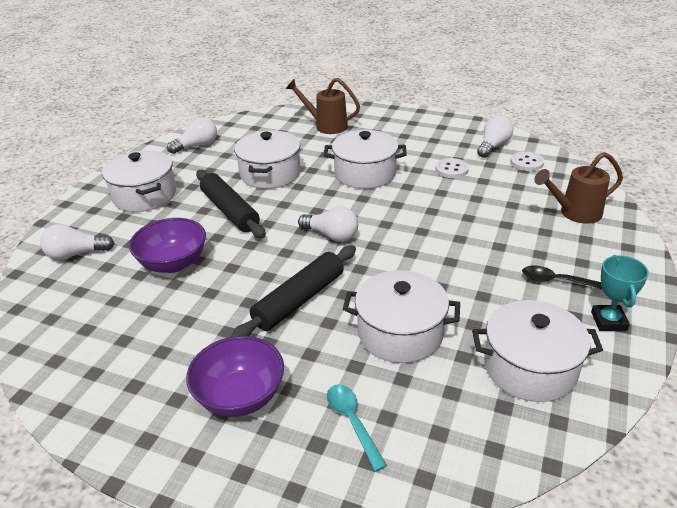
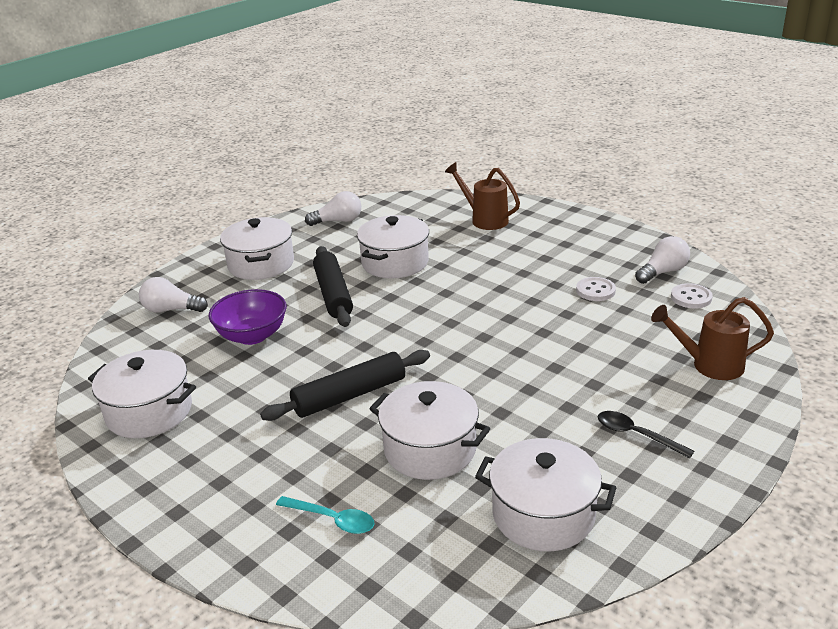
camera: 20 degrees right, 5 degrees down
(240, 396) = (245, 471): purple bowl -> none
(331, 235) = (420, 338): white light bulb -> none
(352, 422) = (332, 520): turquoise spoon -> turquoise spoon turned 120 degrees clockwise
(365, 174) = (495, 279): white pot -> white pot (149, 412)
(608, 321) = (665, 489): turquoise trophy -> none

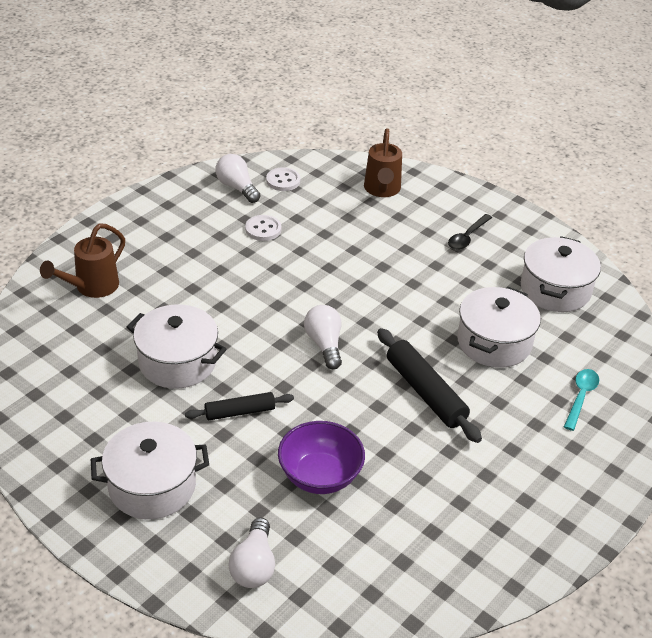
camera: 95 degrees left, 10 degrees up
(149, 412) = (458, 546): white pot -> none
(333, 294) = (240, 412): black rolling pin -> black rolling pin, size x0.62
(338, 221) = (50, 416): white light bulb -> white light bulb (324, 344)

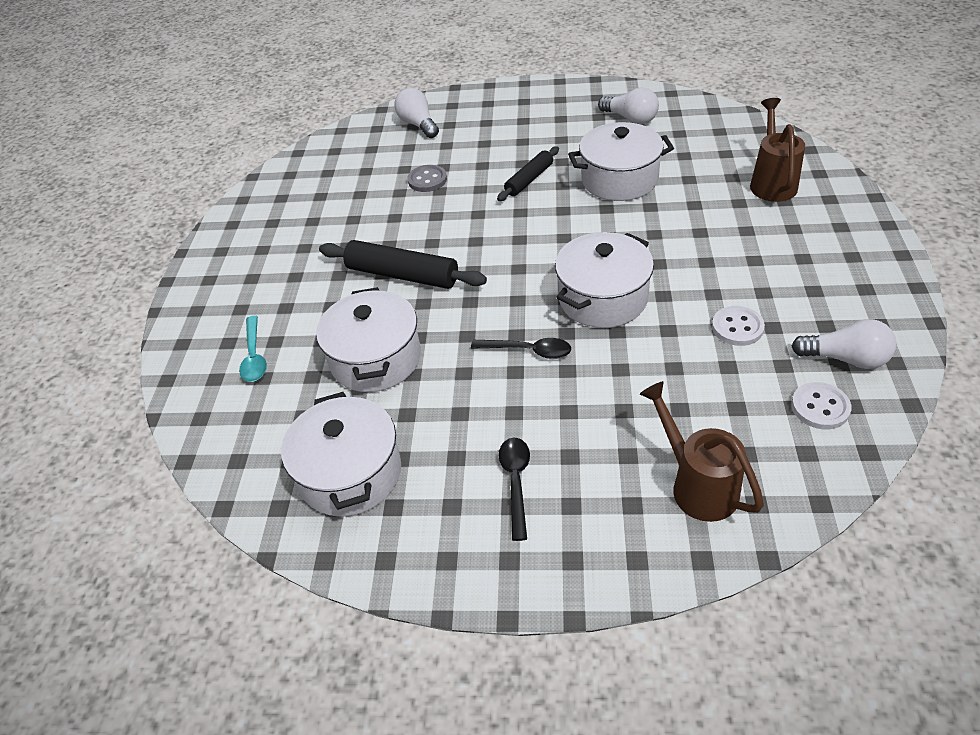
camera: 150 degrees right, 5 degrees up
(152, 486) = (527, 119): white pot -> white pot (603, 298)
(320, 476) = (427, 180): purple bowl -> grey button
(324, 344) = (528, 259): white light bulb -> white light bulb (630, 118)
(393, 288) = (528, 351): none -> black spoon

